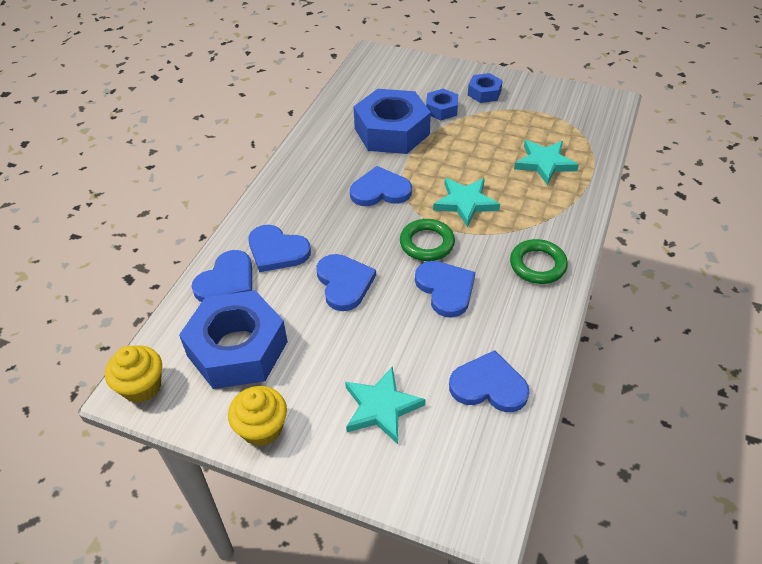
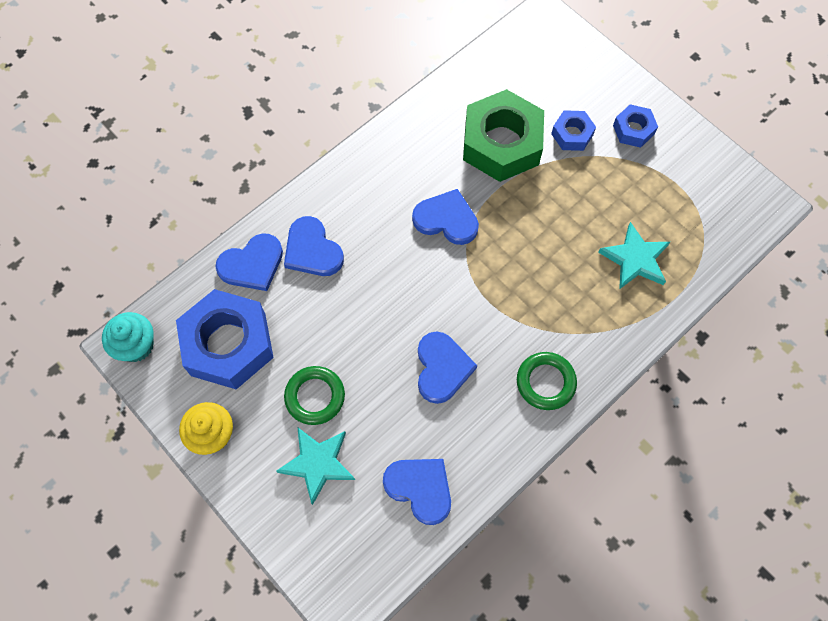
camera: 25 degrees right, 20 degrees up
(142, 386) = (136, 345): yellow cupcake -> turquoise cupcake
(344, 283) = (354, 317): blue heart -> none
(392, 131) = (501, 143): blue nut -> green nut
(427, 243) = (455, 306): green ring -> green ring (315, 396)
(465, 203) = (521, 274): turquoise star -> none

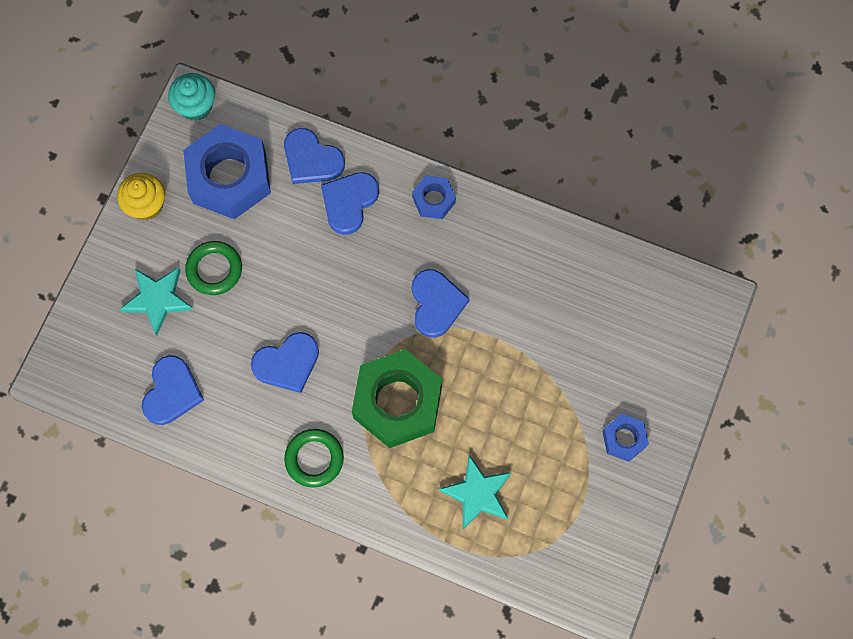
camera: 65 degrees right, 5 degrees up
(501, 143) = (543, 319): green nut -> green nut (397, 402)
(572, 134) = (588, 381): blue nut -> blue nut (433, 200)

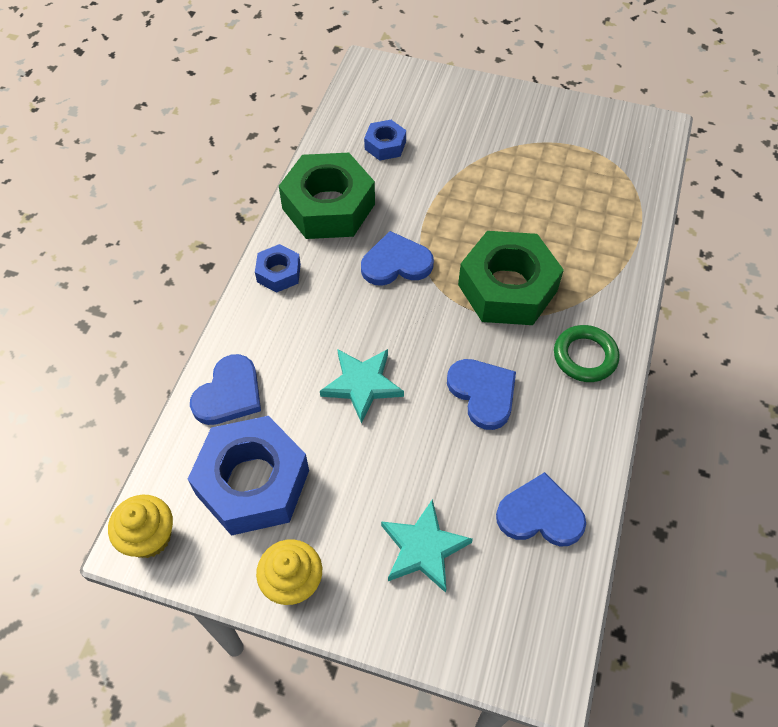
camera: 95 degrees left, 15 degrees down
(196, 106) = (149, 537): turquoise cupcake -> yellow cupcake
(214, 269) = (377, 485): green ring -> none
(349, 202) = (283, 351): blue heart -> none
(477, 493) = (585, 218): turquoise star -> turquoise star (362, 384)
(511, 247) = (328, 206): none -> green nut
(624, 439) = (508, 120): blue nut -> blue nut (385, 145)

